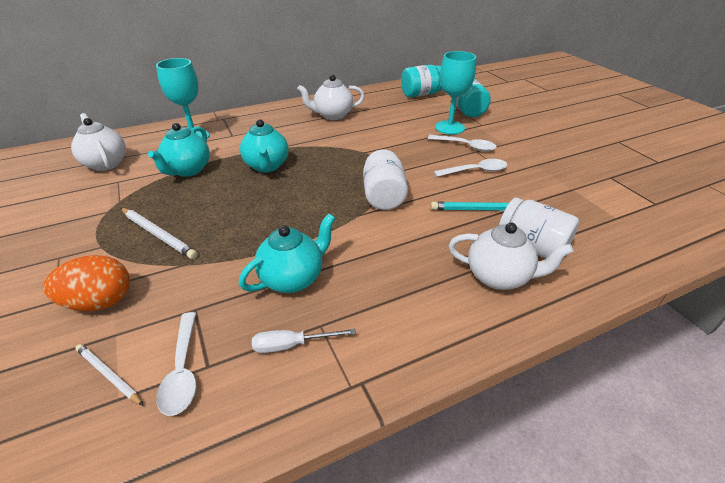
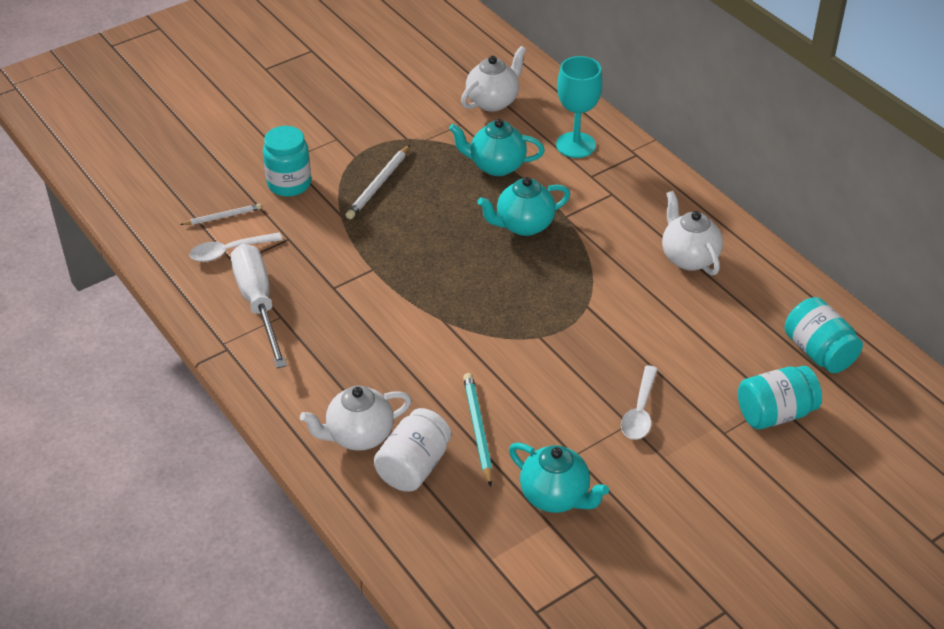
camera: 80 degrees right, 5 degrees up
(100, 302) = (289, 184): orange egg -> turquoise jar
(109, 375) = (222, 217): white pencil -> white pencil turned 45 degrees clockwise
(292, 345) = (258, 303): white screwdriver -> white screwdriver, size x2.04
(293, 278) = (333, 288): turquoise teapot -> turquoise teapot (555, 496)
(383, 196) = (484, 336): white jar -> none
(449, 127) = (697, 392): turquoise goblet -> none
(475, 171) = (568, 421): white spoon -> none
(499, 277) = (359, 436): white teapot -> white teapot turned 60 degrees clockwise

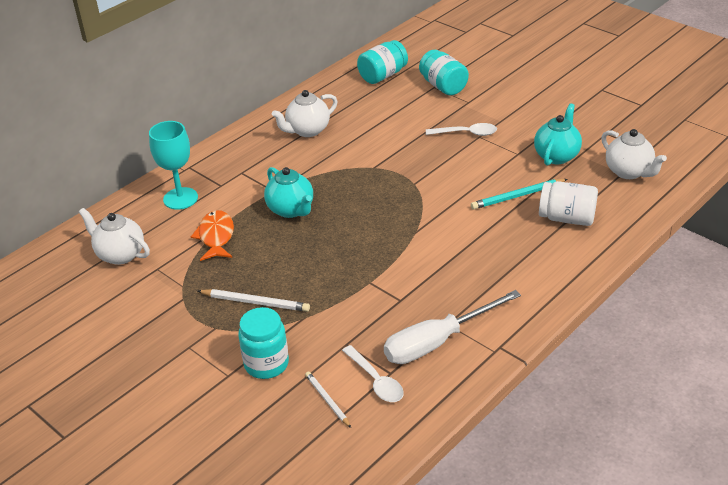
camera: 100 degrees left, 5 degrees down
(359, 436) = (553, 250): white teapot -> white teapot (629, 172)
(496, 166) = (216, 237): turquoise teapot -> orange fish

